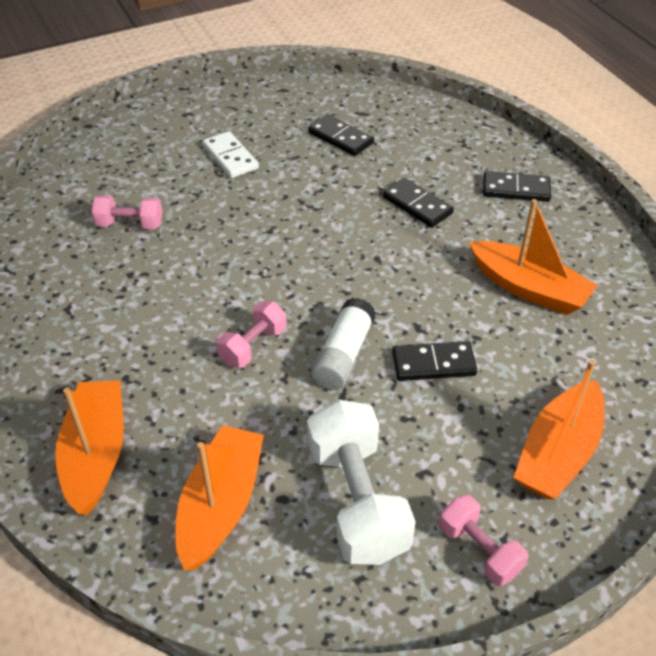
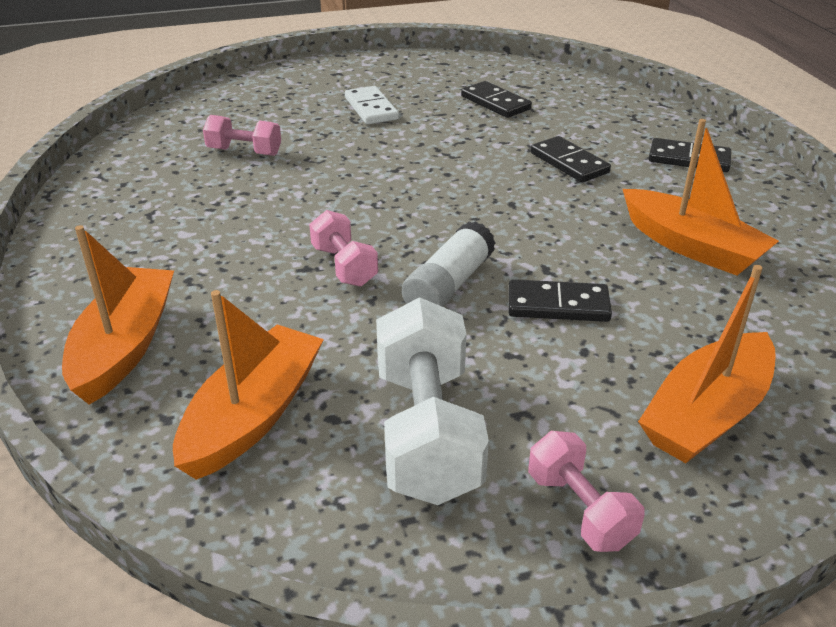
camera: 10 degrees right, 10 degrees down
(253, 346) = (344, 266): pink dumbbell -> pink dumbbell turned 75 degrees counterclockwise

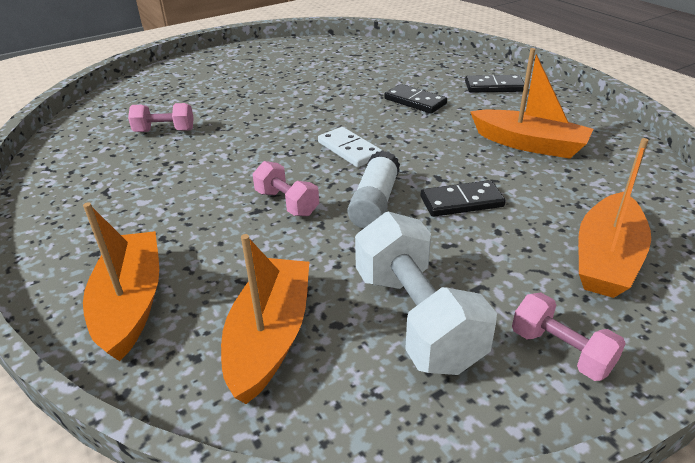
camera: 15 degrees left, 0 degrees up
(371, 108) = (250, 85): white domino -> white domino (349, 150)
(495, 103) = (341, 68): black domino -> none

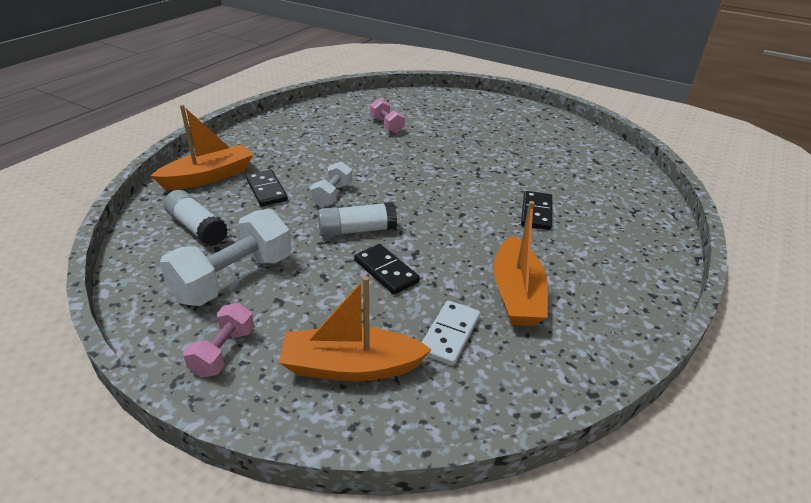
camera: 60 degrees right, 0 degrees up
(270, 337) = (197, 228): orange boat -> white glue stick
(287, 203) = (332, 195): pink dumbbell -> white dumbbell
(349, 150) = (423, 201): white domino -> white domino (450, 335)
(494, 87) = (620, 252): black domino -> black domino (266, 190)

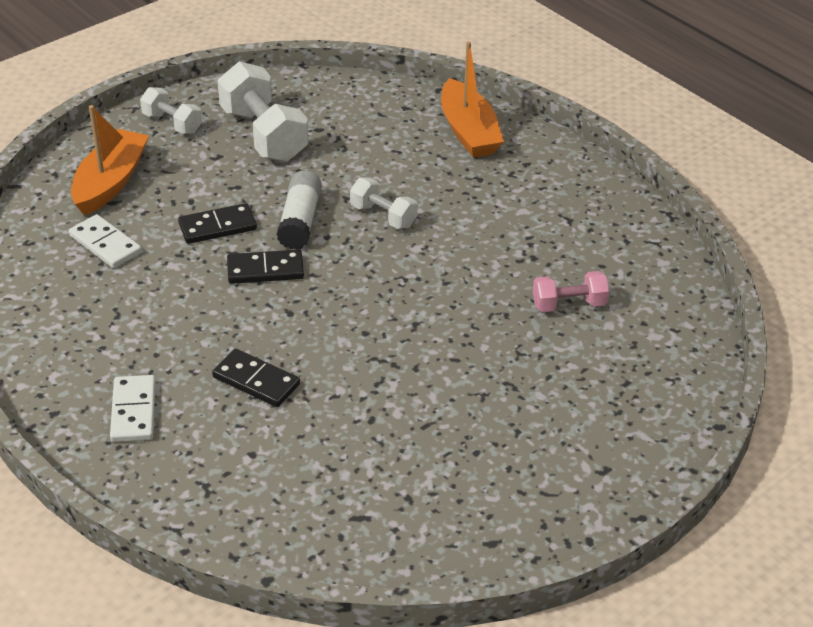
camera: 110 degrees right, 5 degrees up
(197, 228) = (361, 119): white glue stick -> none
(223, 352) = (172, 123): pink dumbbell -> white dumbbell
(266, 190) = (418, 169): black domino -> black domino (265, 270)
(516, 294) = (126, 306): orange boat -> none
(611, 256) = (134, 411): none -> white domino

